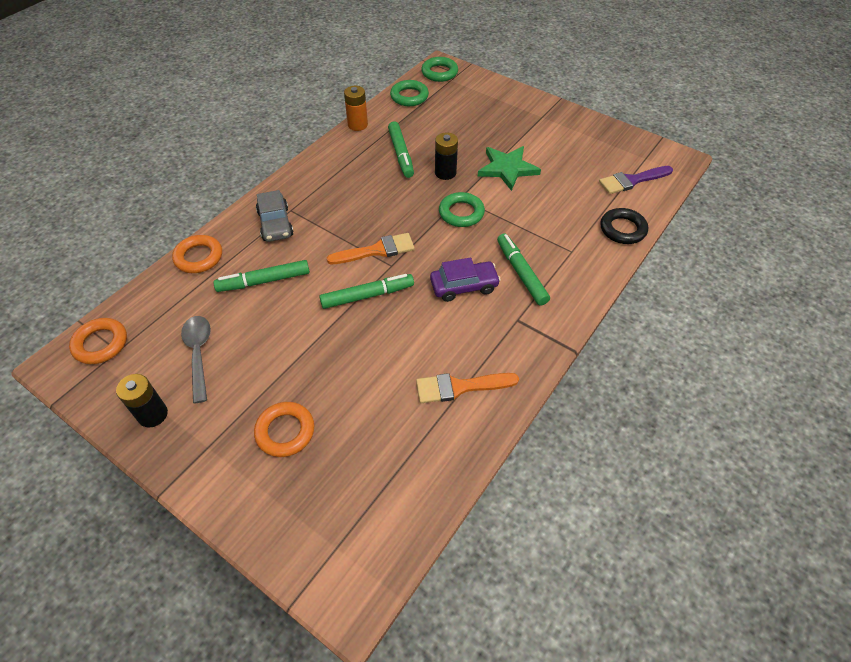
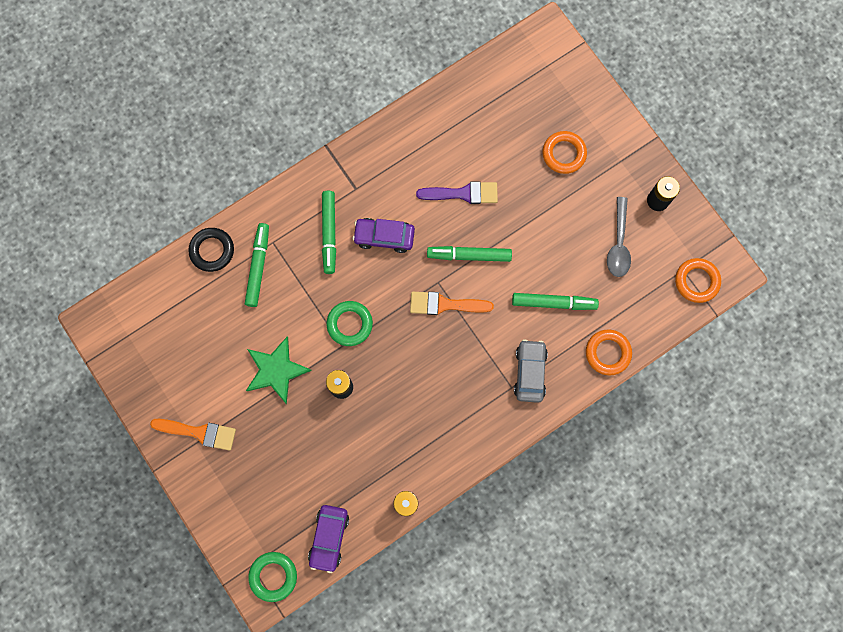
camera: 160 degrees left, 25 degrees up
(401, 154) = (376, 433): green marker -> green marker (258, 266)
(409, 96) = (329, 538): green ring -> purple car
(460, 387) = (427, 145): orange brush -> orange brush (199, 432)
(632, 181) = (163, 308): purple brush -> purple brush (463, 193)

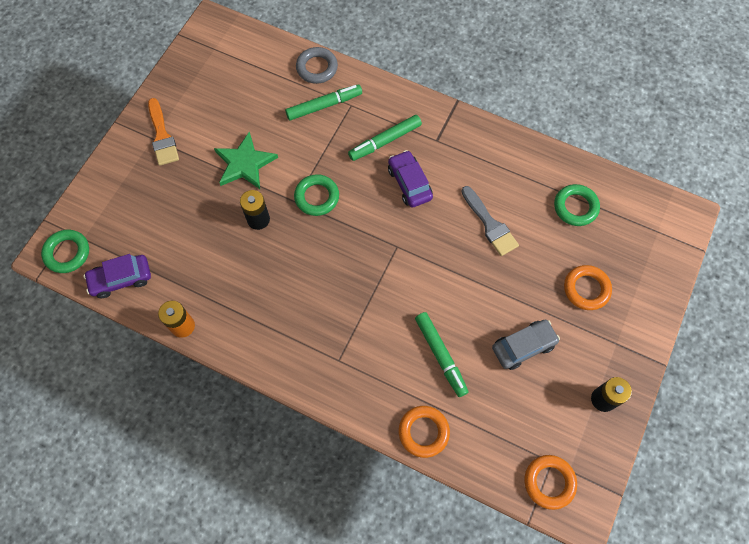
camera: 60 degrees right, 10 degrees down
(212, 250) = (317, 68): black ring -> grey ring
(445, 304) = (380, 263): orange brush -> none
(463, 193) = (490, 224): purple brush -> grey brush
(469, 255) = (437, 259): green marker -> none
(488, 114) = (575, 207): none -> green ring
(530, 372) = (362, 369): grey car -> grey car (523, 346)
(618, 244) = (535, 385): grey spoon -> none

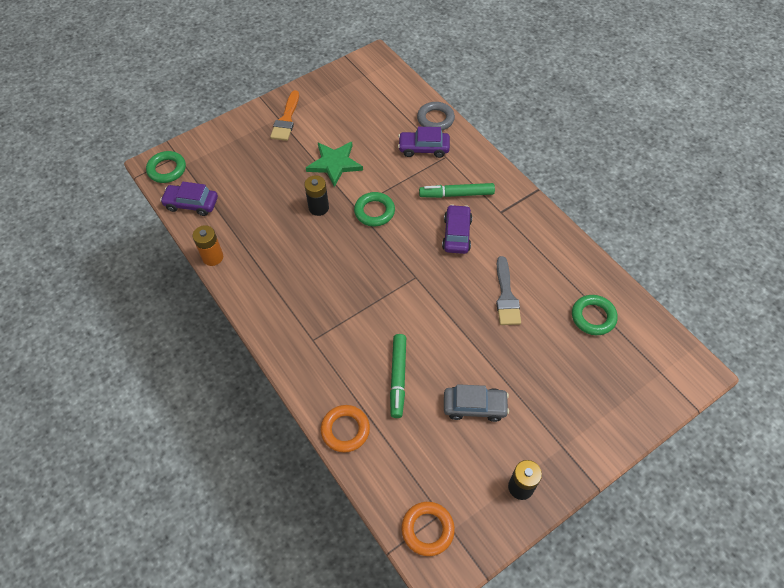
camera: 30 degrees right, 10 degrees down
(324, 106) = (423, 148): green marker -> purple car
(586, 289) = (561, 388): orange ring -> none

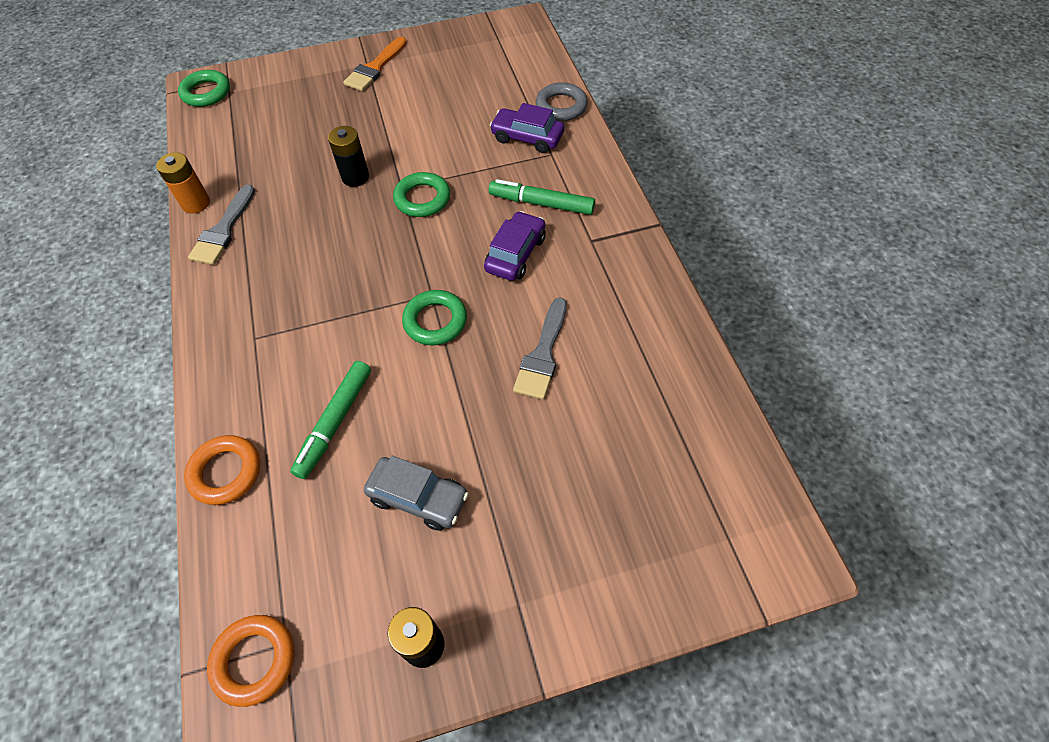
camera: 20 degrees right, 0 degrees up
(191, 204) = (209, 137): purple car -> none
(245, 271) = (223, 230): none -> grey brush
(334, 164) = (404, 130): green star -> none
(593, 317) = (658, 421): green ring -> green ring (435, 321)

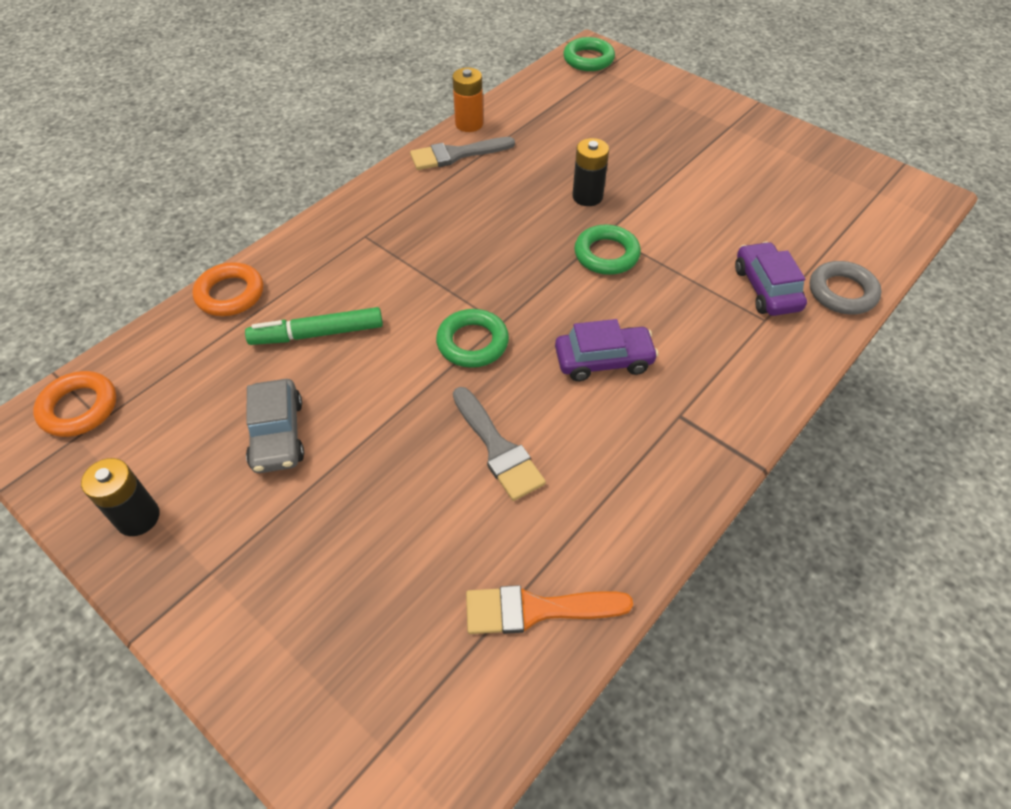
camera: 55 degrees right, 5 degrees down
(375, 68) = (732, 133): orange brush -> orange brush (536, 610)
(541, 203) = (689, 347): green marker -> none
(543, 354) = (498, 448): grey brush -> grey brush turned 105 degrees counterclockwise

